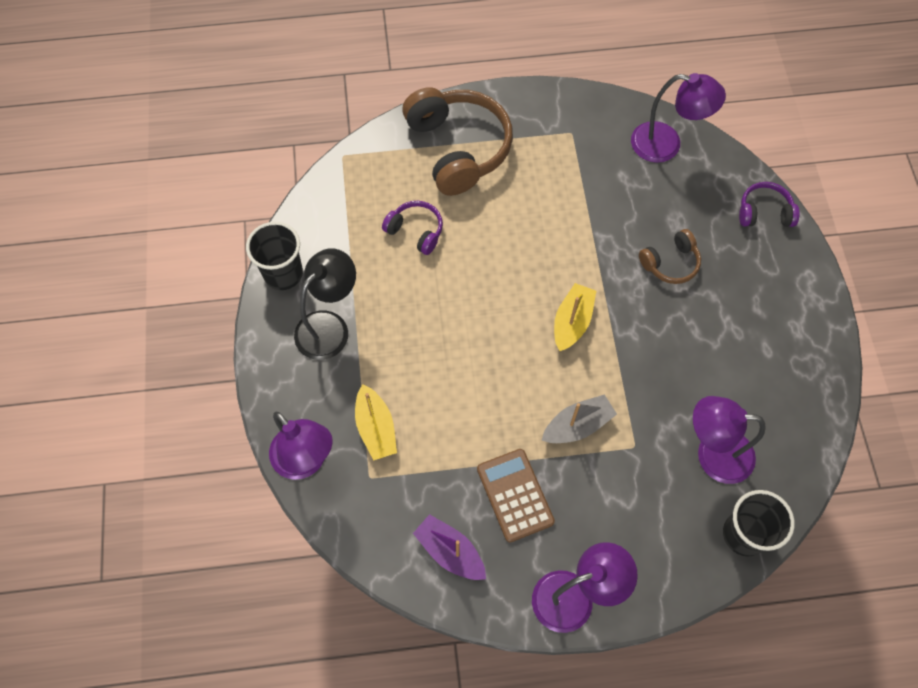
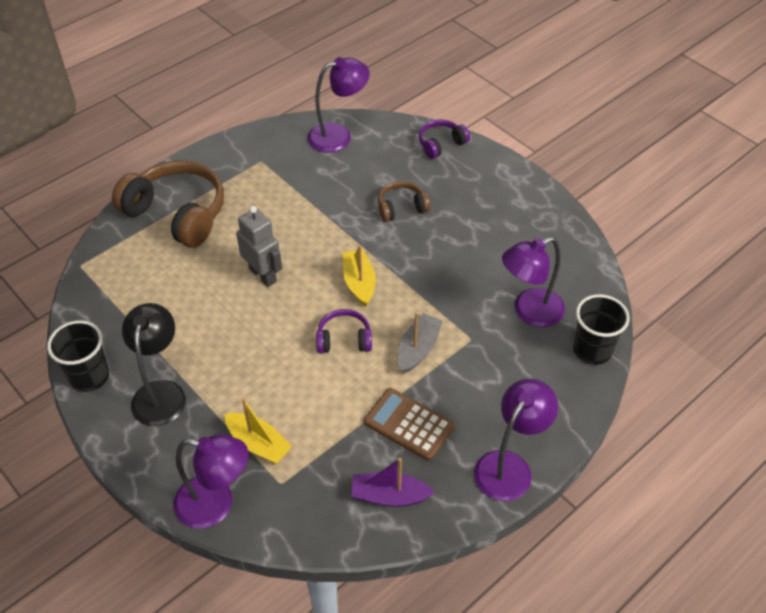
camera: 35 degrees left, 15 degrees down
(416, 231) = (185, 286): purple headphones -> purple headphones (344, 339)
(491, 260) = (263, 275): none -> grey robot
(670, 263) = (401, 207): brown headphones -> brown headphones turned 135 degrees counterclockwise

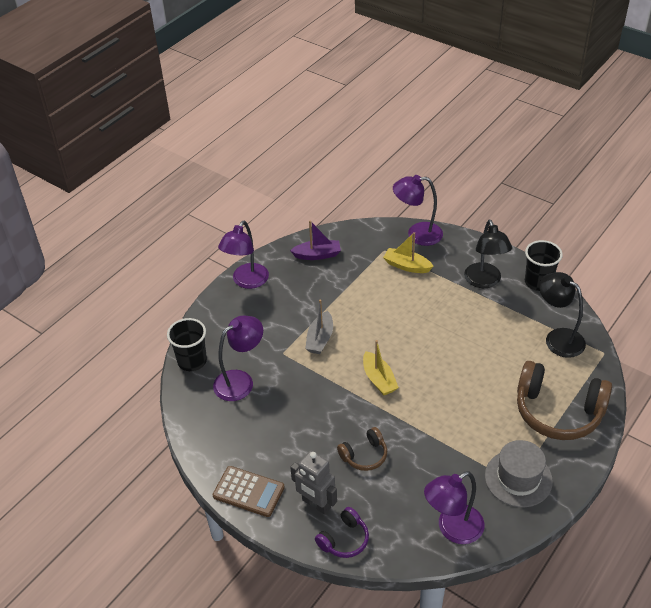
camera: 170 degrees right, 5 degrees down
(120, 293) = (558, 338): none -> black lamp
(256, 163) = (518, 478): none -> grey hat
(263, 275) = (457, 371): grey robot -> grey robot (316, 504)
(344, 339) = (375, 336): purple headphones -> none
(408, 424) = (315, 292): brown calculator -> brown calculator (248, 492)

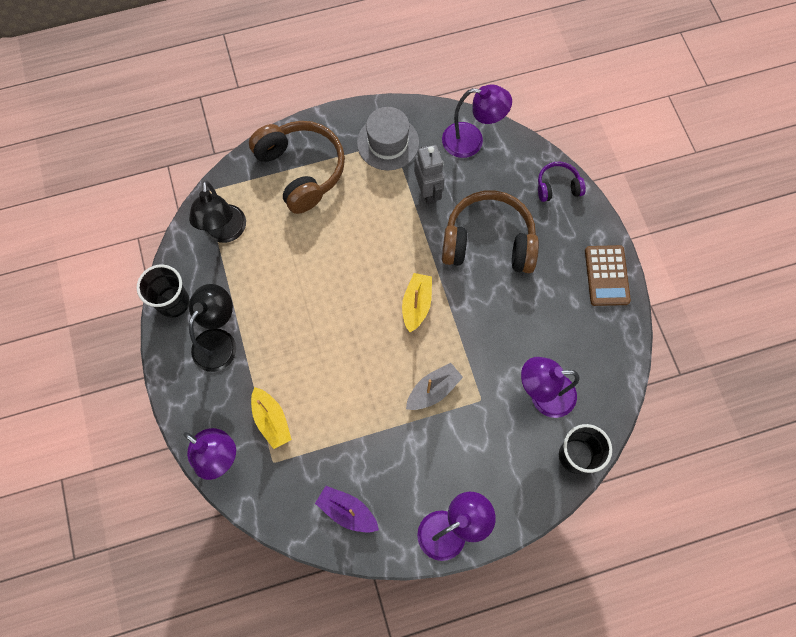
camera: 145 degrees left, 25 degrees up
(248, 492) = (606, 276): brown calculator -> brown calculator turned 150 degrees counterclockwise
(316, 504) = (559, 228): grey robot -> grey robot (428, 191)
(364, 455) = (488, 242): brown headphones -> brown headphones, size x2.00

